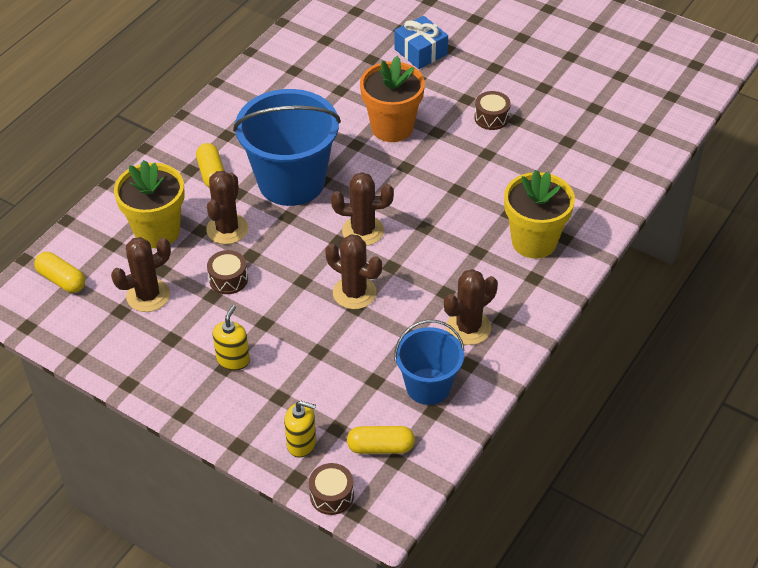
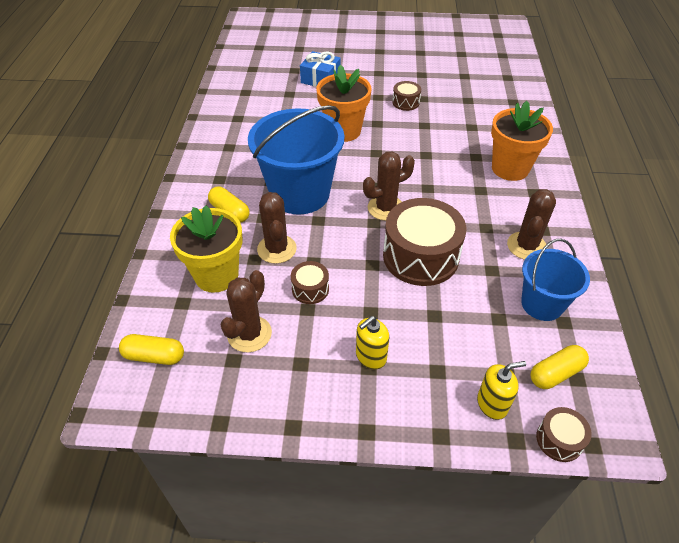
camera: 30 degrees left, 0 degrees up
(233, 360) = (371, 356): yellow soap dispenser -> yellow soap dispenser turned 120 degrees counterclockwise
(354, 293) = (420, 256): brown cactus -> brown drum
(534, 241) = (510, 168): yellow flower pot -> orange flower pot

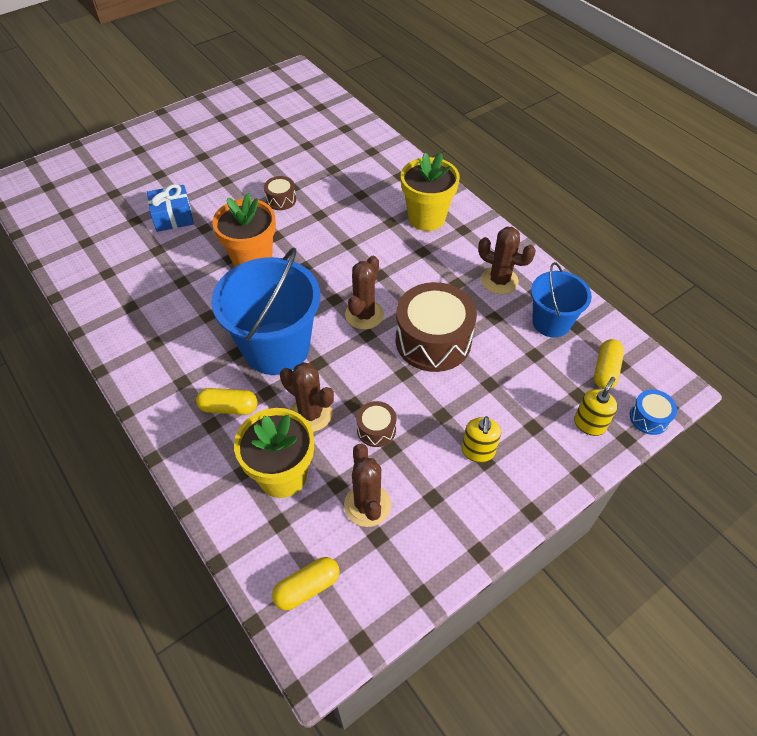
camera: 40 degrees left, 5 degrees up
(510, 168) = (426, 218): orange flower pot -> yellow flower pot
(526, 246) = (499, 281): brown cactus -> brown cactus turned 45 degrees counterclockwise
(559, 440) = (649, 418): brown drum -> blue drum

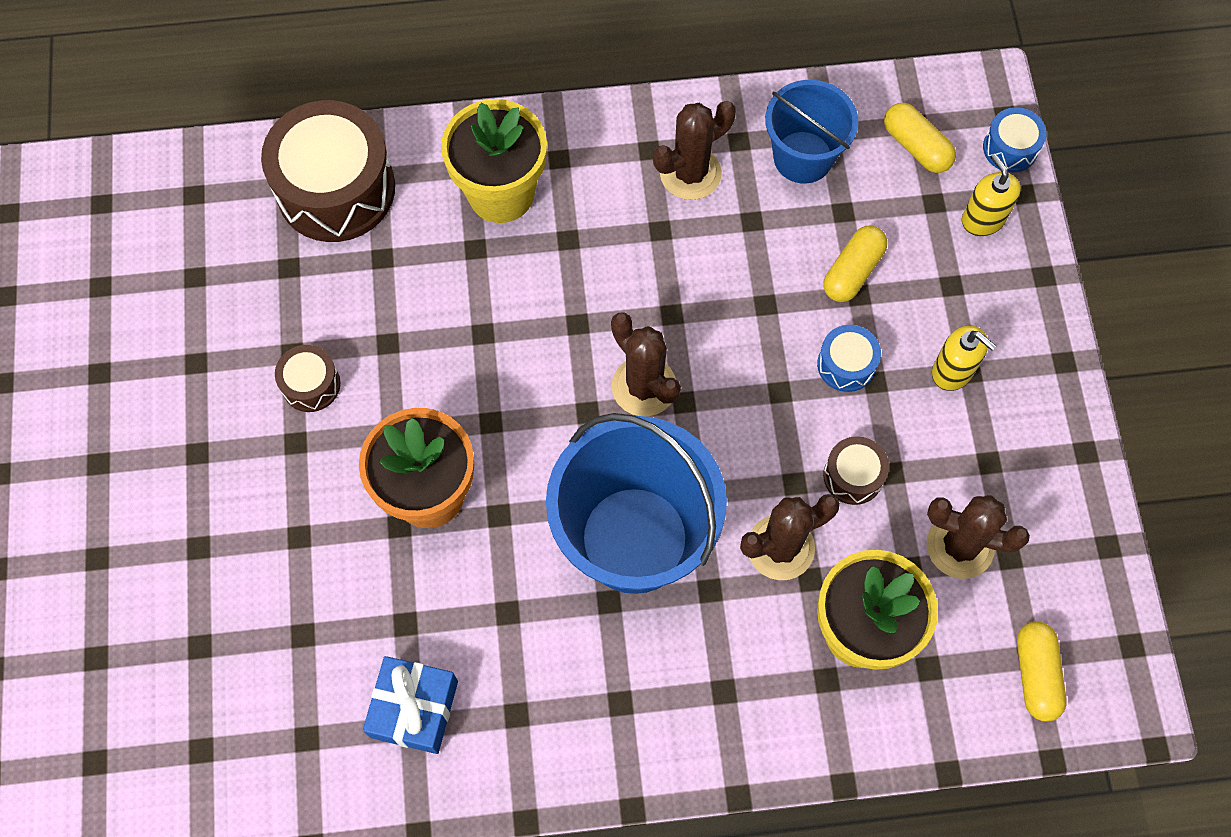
camera: 60 degrees left, 15 degrees up
(173, 217) = (234, 577): blue gift -> blue gift (414, 709)
(229, 407) = (707, 654): yellow capsule -> yellow capsule (852, 271)
(433, 340) = (746, 322): brown drum -> brown drum (336, 189)
(442, 396) = (846, 365): none -> blue drum

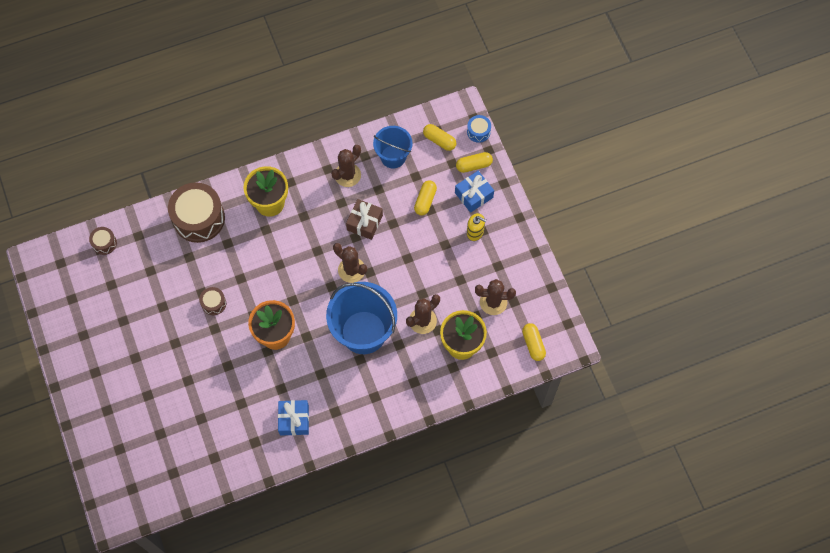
camera: 15 degrees left, 0 degrees up
(702, 287) = (364, 222): none -> brown gift
(846, 365) = (431, 240): blue drum -> none
(853, 476) = (445, 285): brown drum -> brown drum (104, 243)
(968, 285) = (474, 195): none -> blue gift
(983, 219) = (474, 165): yellow soap dispenser -> yellow capsule

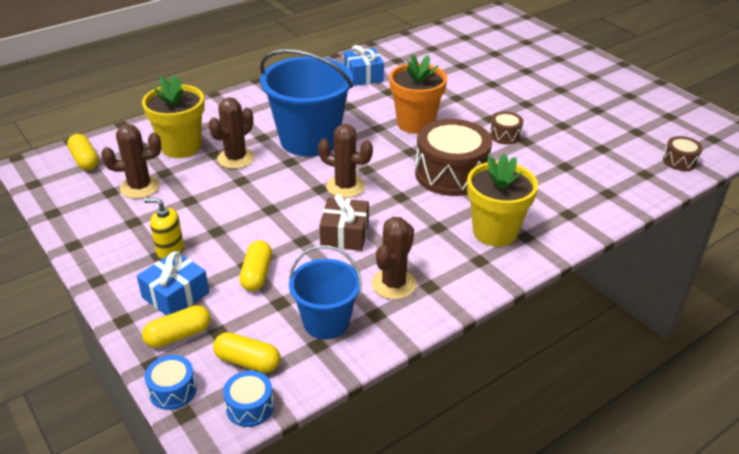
camera: 165 degrees right, 30 degrees down
(199, 218) = (582, 201): brown drum -> brown drum (451, 174)
(442, 114) = (250, 407): none -> blue drum

